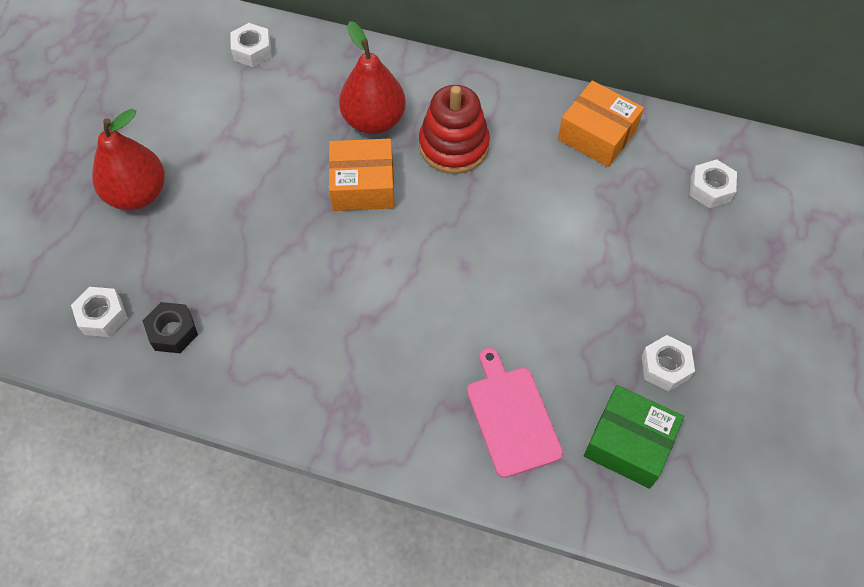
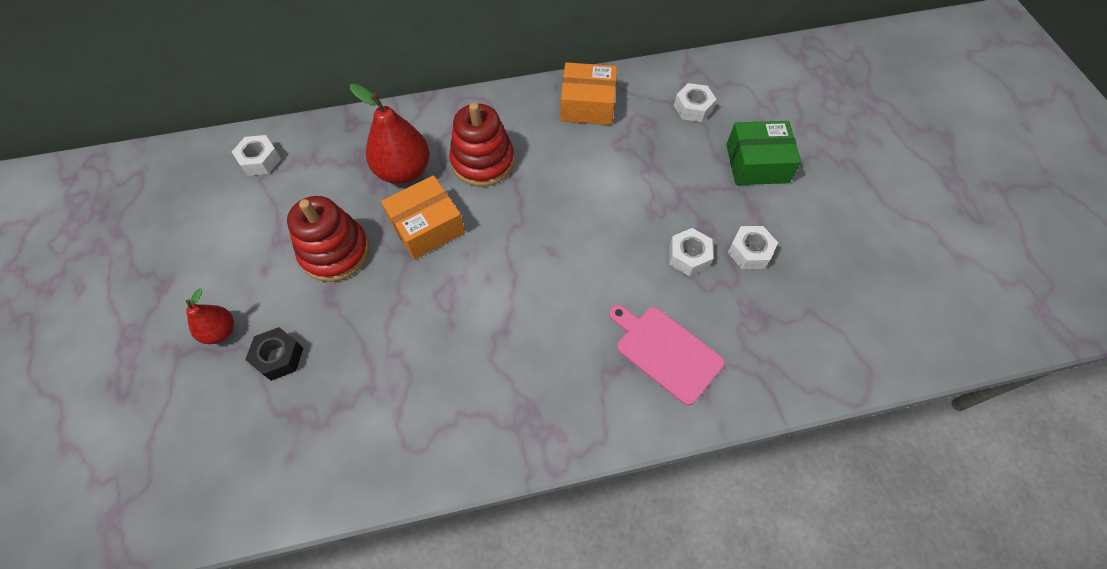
camera: 30 degrees left, 0 degrees up
(102, 316) = (249, 461): white nut -> white nut (688, 256)
(137, 194) = (220, 331): red pear -> red pear, size x0.56
(173, 331) = (329, 438): black nut -> black nut (279, 357)
(269, 169) = (335, 252): none -> red stacking toy
(628, 443) = (763, 324): green box -> green box (757, 163)

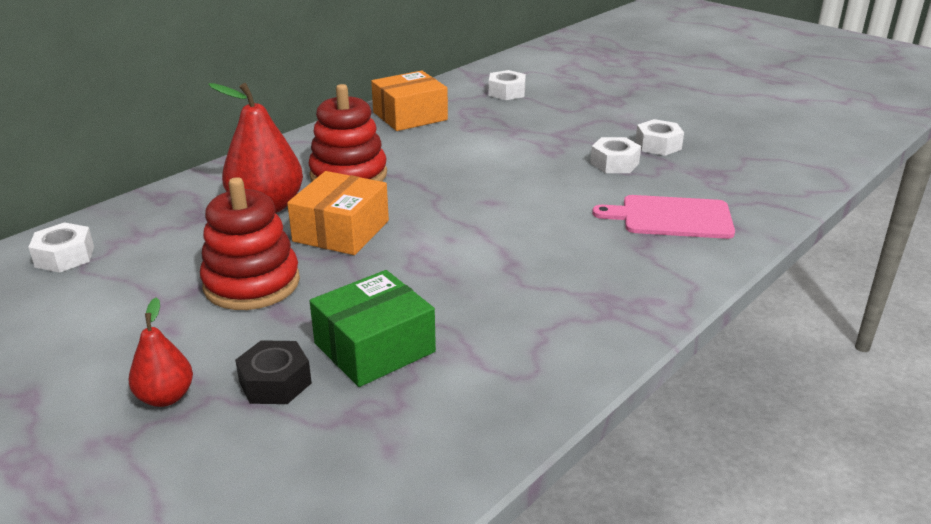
camera: 35 degrees left, 30 degrees down
(757, 163) = (598, 103): green box -> green box (374, 347)

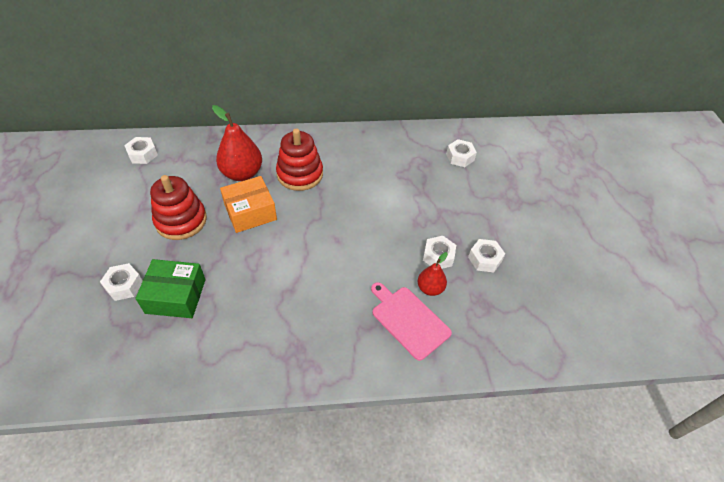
camera: 40 degrees right, 20 degrees up
(166, 397) = (87, 263): red pear -> red pear (430, 288)
(275, 382) = (124, 285): black nut -> white nut
(410, 116) = (383, 146): orange box -> none

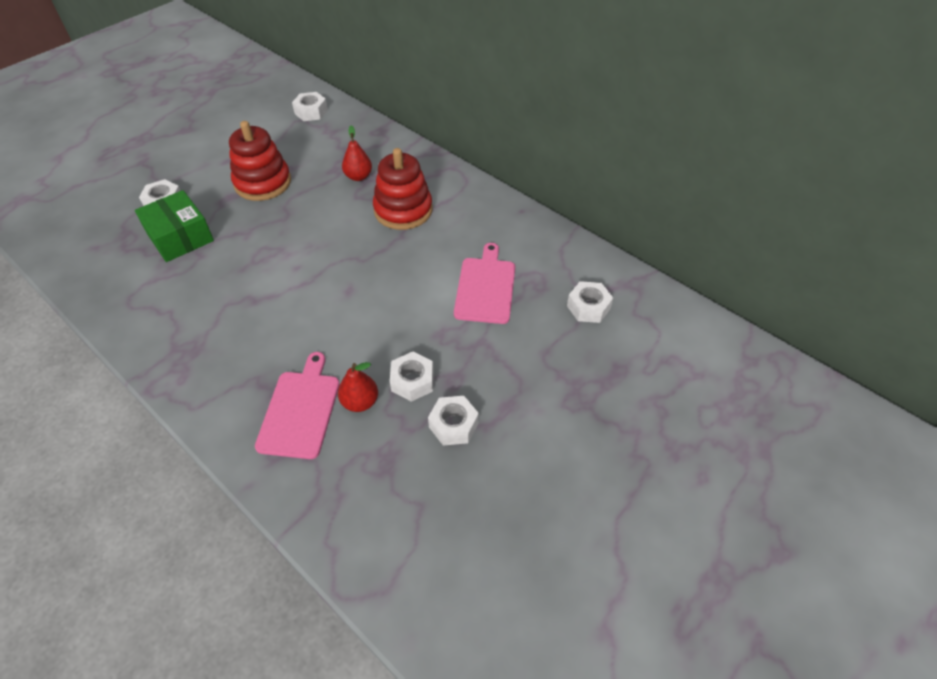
camera: 50 degrees right, 0 degrees up
(242, 173) = (358, 176): red pear -> red pear, size x0.56
(250, 212) = (318, 213): orange box -> none
(403, 183) = (485, 287): none -> pink cutting board

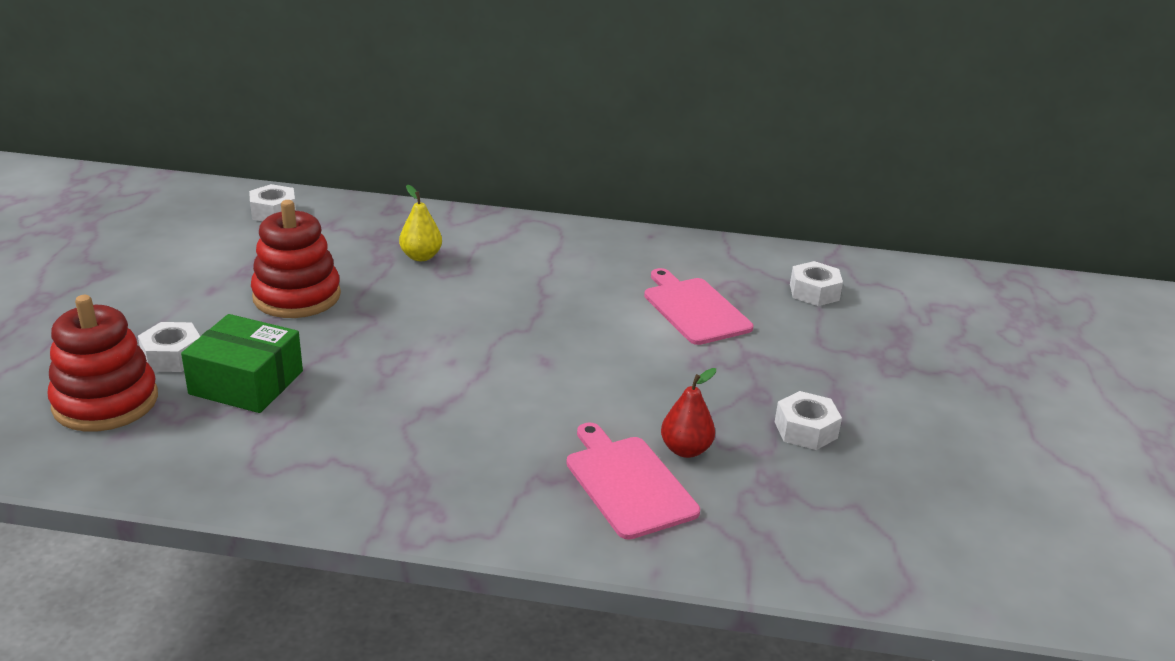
camera: 35 degrees left, 20 degrees down
(358, 176) = (421, 257): red pear -> yellow pear
(403, 210) = (517, 271): red stacking toy -> red stacking toy (105, 402)
(412, 381) = (718, 411): white nut -> none

